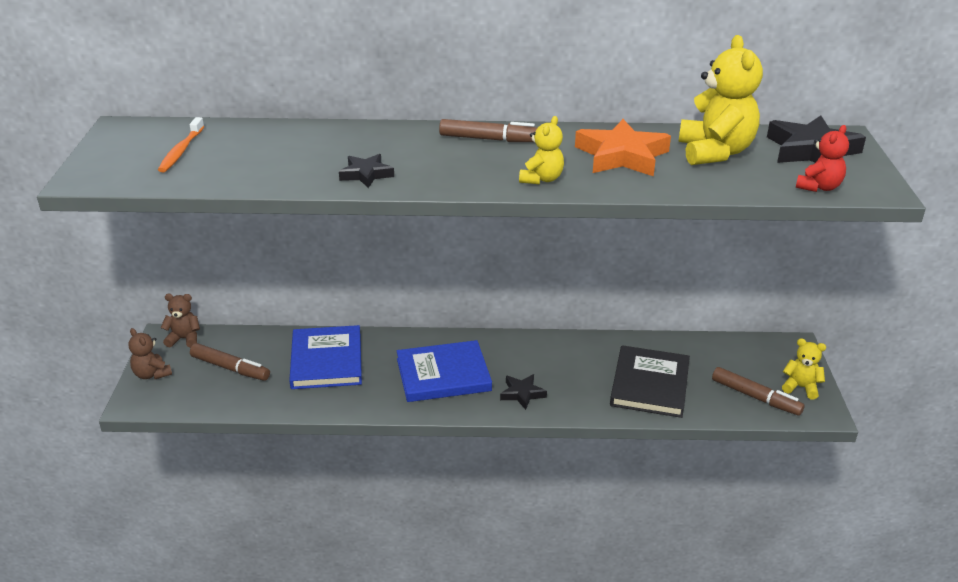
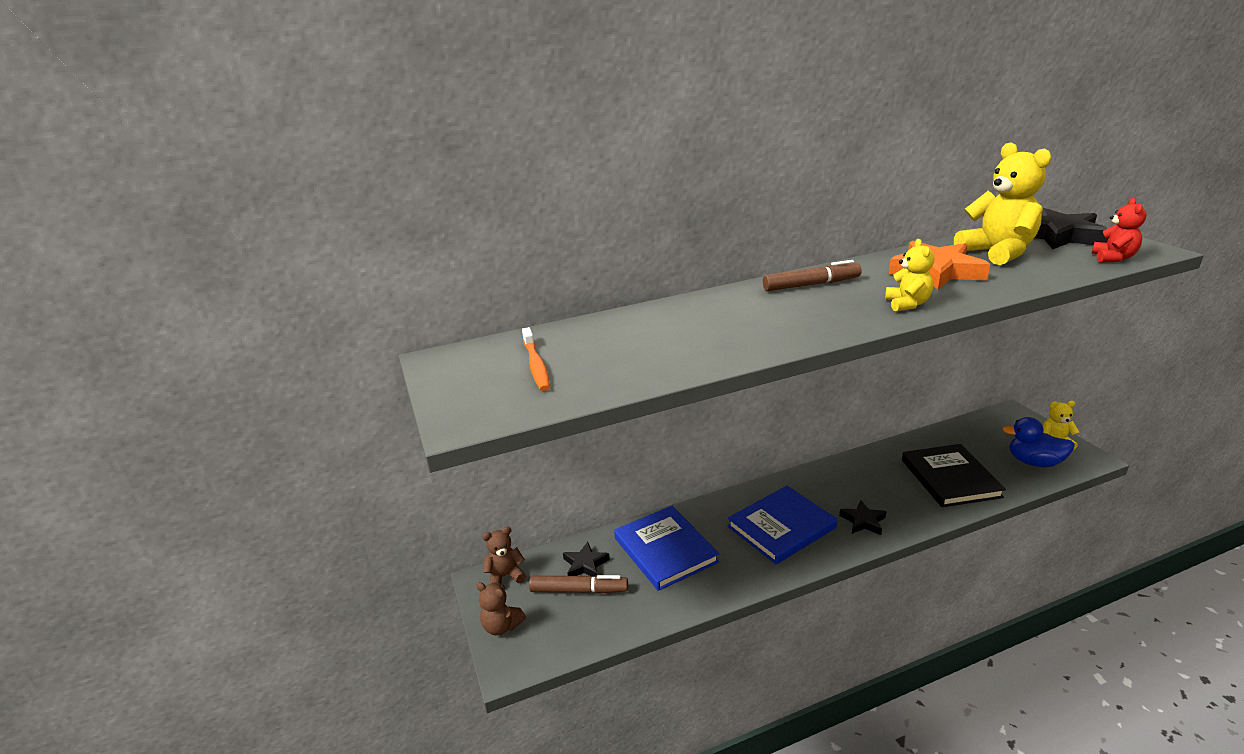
camera: 20 degrees left, 5 degrees down
(366, 174) = (752, 339): black star -> black star (585, 564)
(755, 397) = (1034, 462): brown marker -> blue duck

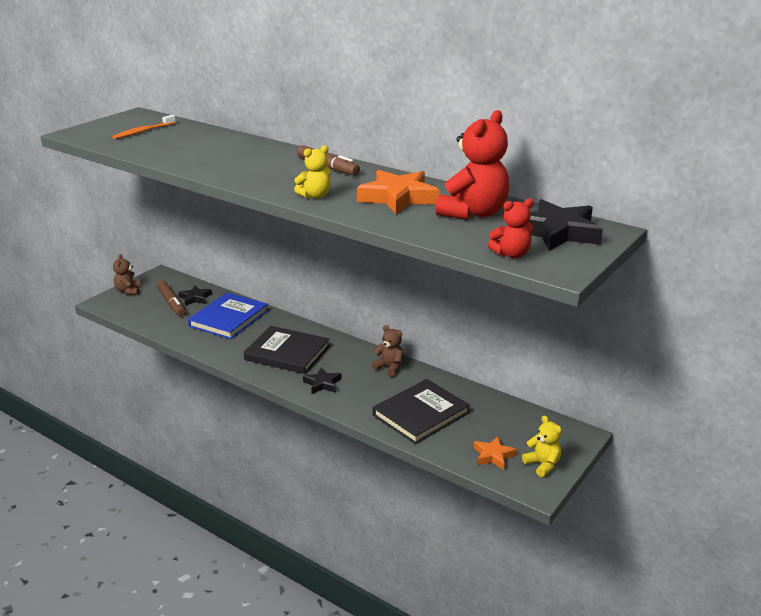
camera: 55 degrees right, 0 degrees up
(505, 576) = (168, 279): brown teddy bear -> brown teddy bear (389, 367)
(781, 527) = (287, 353): blue book -> black book
(997, 253) = (473, 213): yellow teddy bear -> red teddy bear
(1034, 462) = (493, 456): blue duck -> orange star

